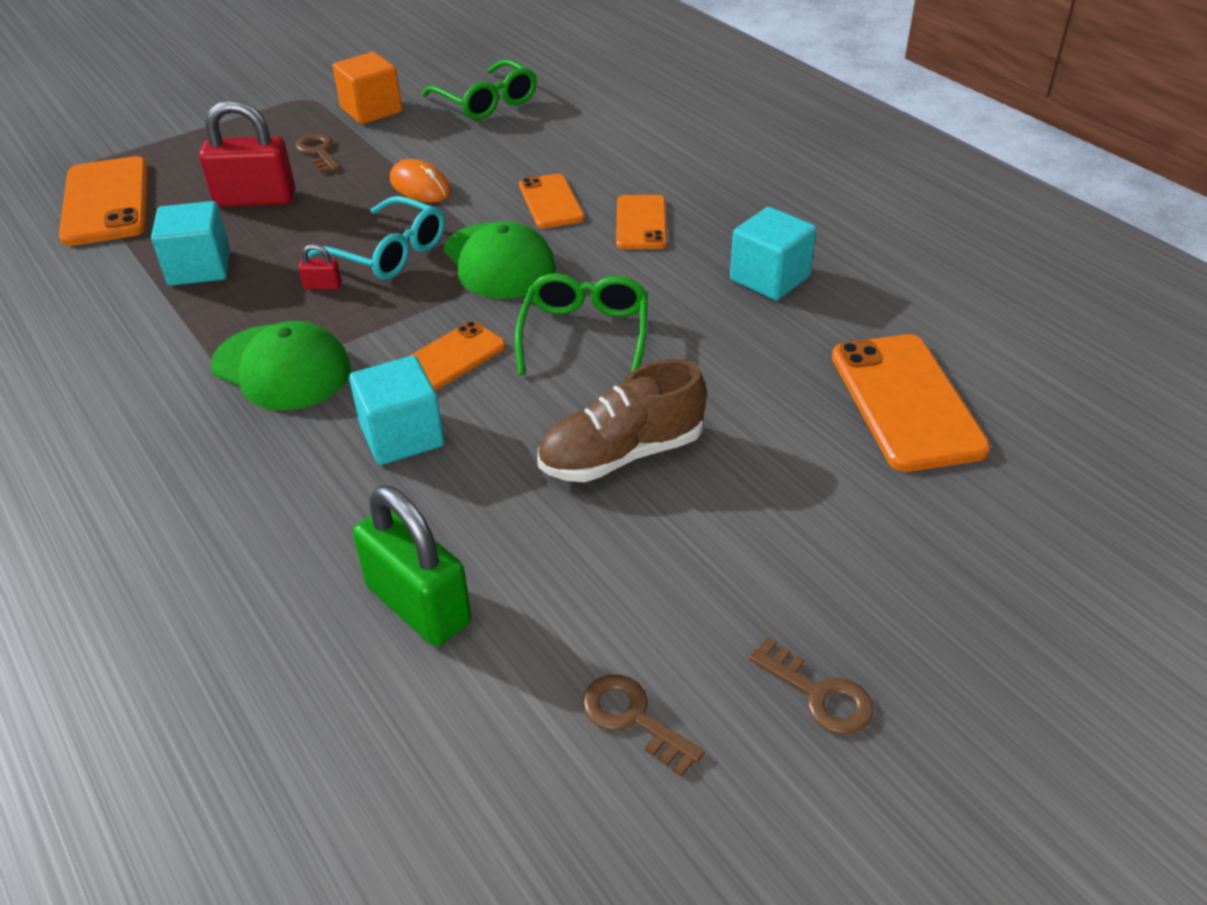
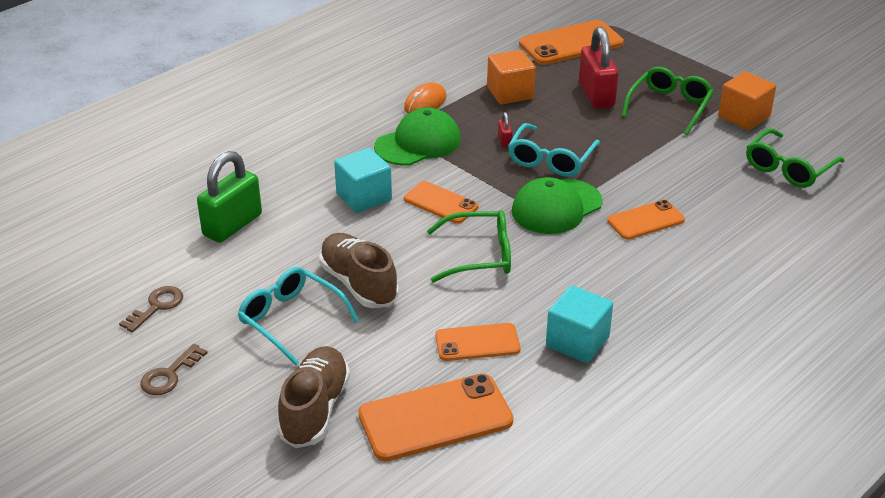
camera: 80 degrees right, 5 degrees down
(199, 268) = (510, 93): turquoise cube -> orange cube
(281, 367) = (418, 143): green cap -> green cap turned 150 degrees counterclockwise
(318, 152) = (669, 106): brown key -> green glasses
(420, 186) = (642, 158): orange mouse -> orange mouse (425, 103)
(641, 223) = (633, 268): orange phone -> orange phone (477, 343)
(695, 533) = (291, 320): none -> turquoise glasses
(895, 515) = (315, 409): none -> brown shoe

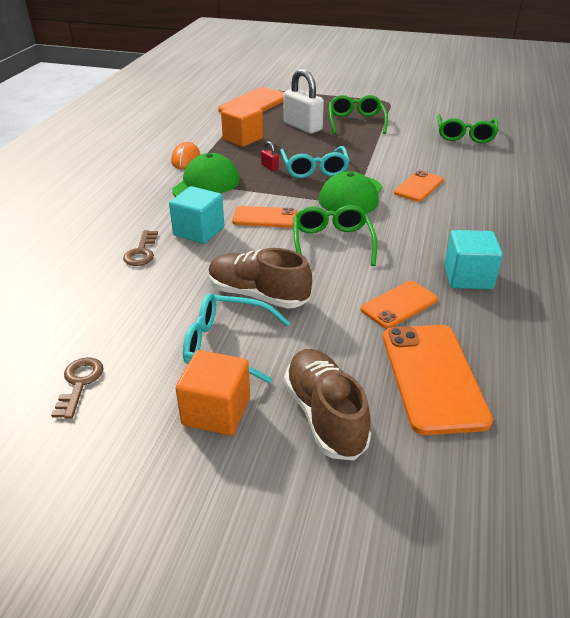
camera: 30 degrees left, 0 degrees up
(169, 375) = (148, 445): brown key -> brown key (141, 252)
(232, 225) = (99, 287): green padlock -> none
(435, 418) = (432, 377): orange phone -> orange phone turned 45 degrees counterclockwise
(479, 255) = (332, 243): green glasses -> green glasses turned 60 degrees counterclockwise
(596, 95) = (302, 126): red padlock -> white padlock
(744, 117) = (406, 116): orange cube -> orange cube (216, 411)

